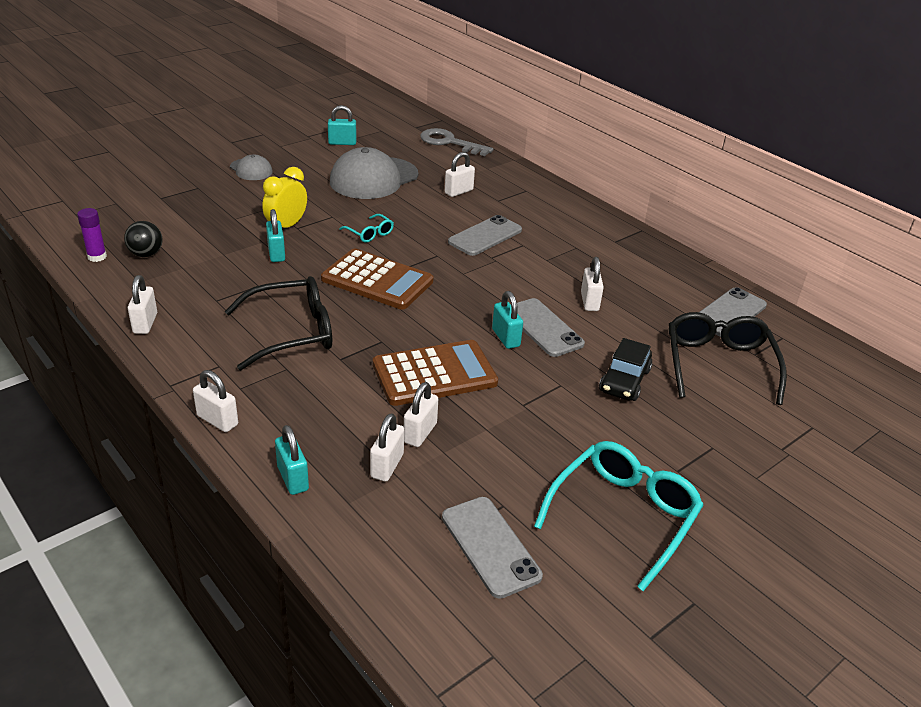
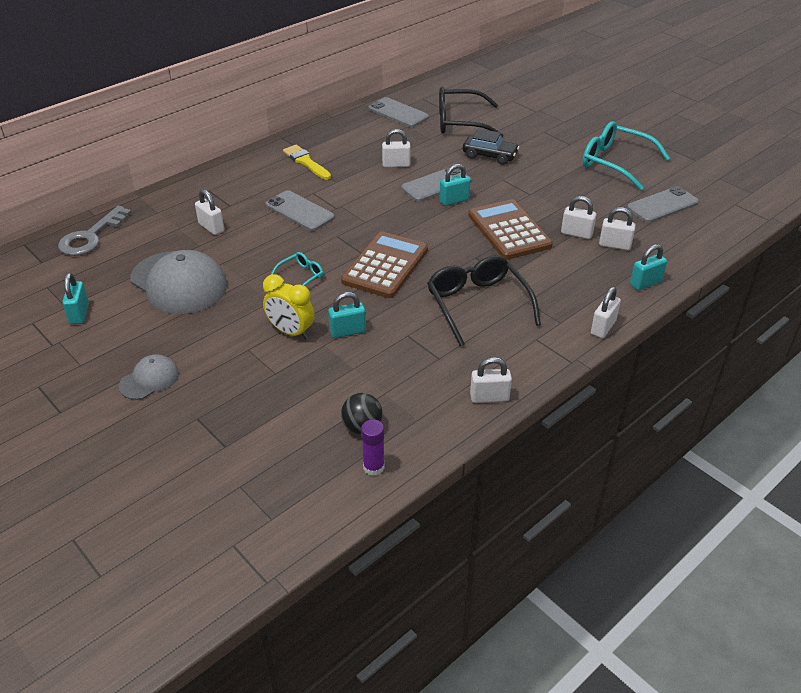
camera: 90 degrees left, 5 degrees up
(588, 243) = (306, 162): none -> yellow brush

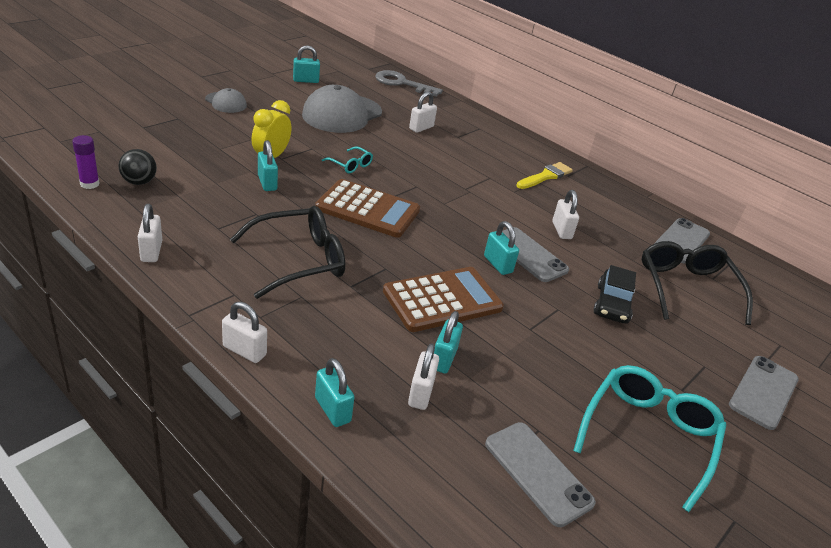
camera: 80 degrees right, 5 degrees down
(299, 211) = (455, 169): grey phone -> grey phone (763, 392)
(576, 234) = (443, 359): white padlock -> turquoise padlock

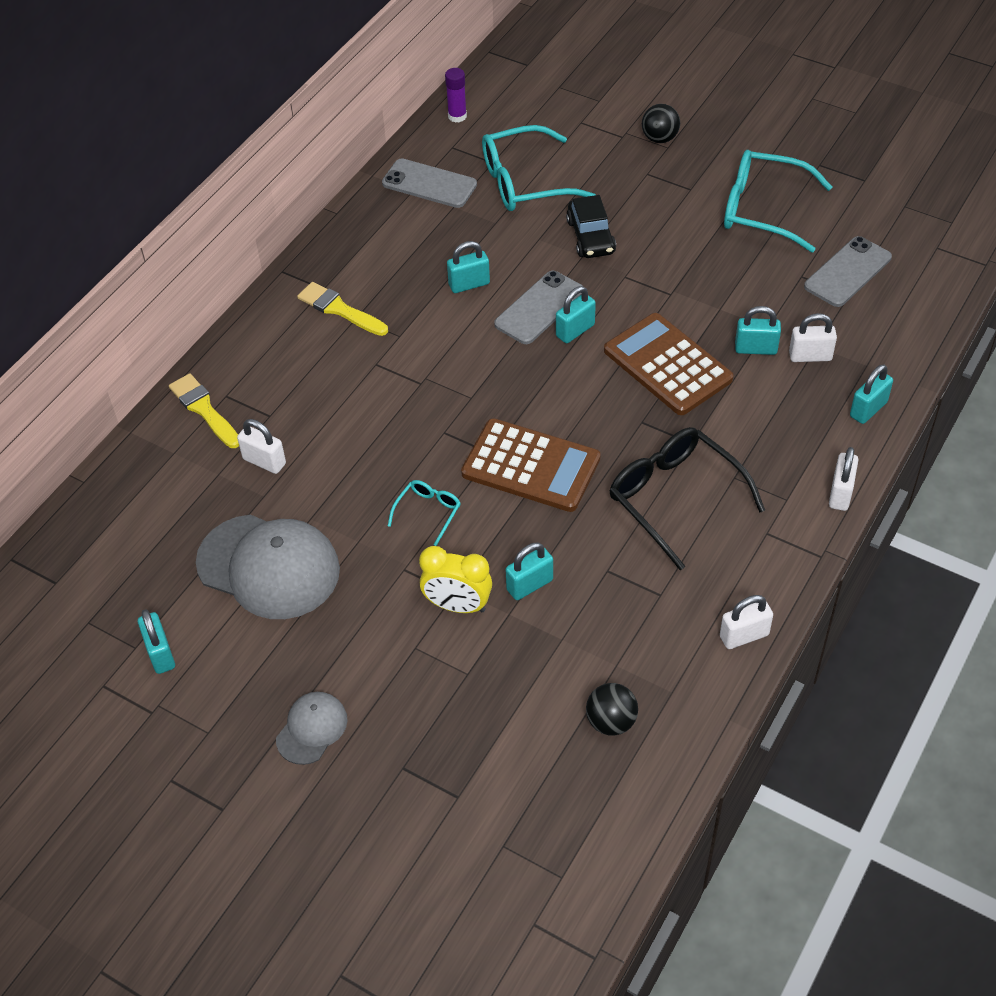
camera: 95 degrees left, 15 degrees up
(89, 184) = (649, 773): purple glue stick -> purple glue stick (457, 116)
(368, 209) = (531, 466): brown calculator -> brown calculator turned 105 degrees clockwise
(402, 83) = (101, 521): grey key -> none
(470, 120) = (204, 409): none -> yellow brush
(561, 230) = (469, 284): white padlock -> turquoise padlock
(612, 304) = (591, 237): black car -> black car turned 75 degrees clockwise
(686, 288) = (525, 182): black glasses -> turquoise glasses
(763, 392) = (659, 138): grey phone -> black ball

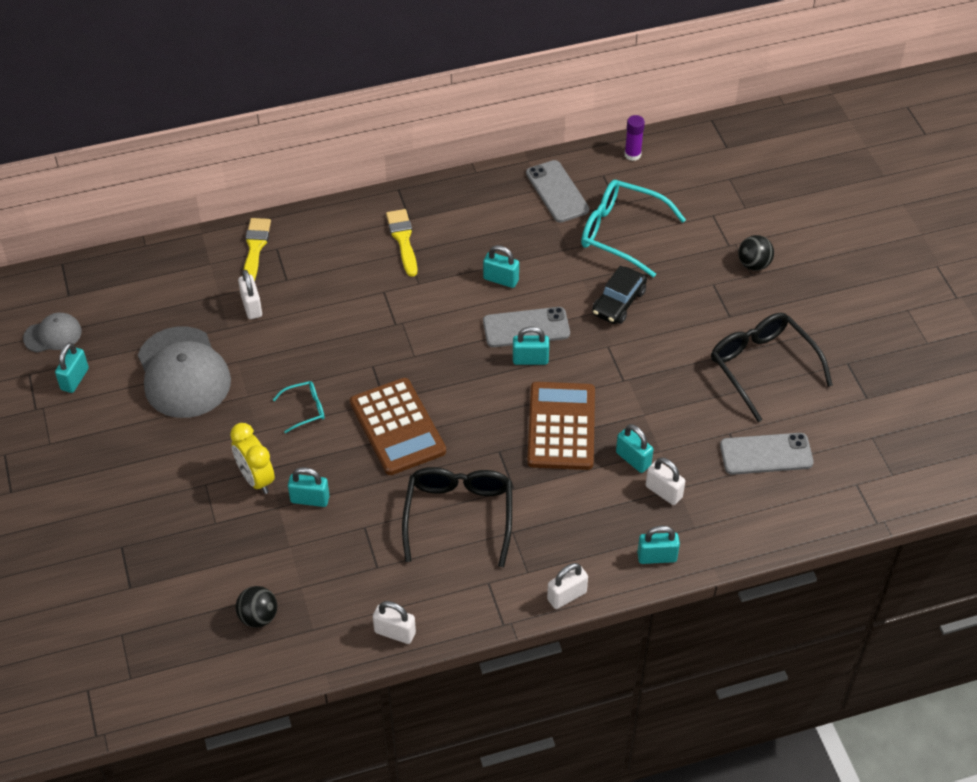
camera: 40 degrees right, 0 degrees up
(312, 729) = (101, 485): grey cap -> grey cap (53, 335)
(763, 210) = (762, 367): turquoise glasses -> black glasses

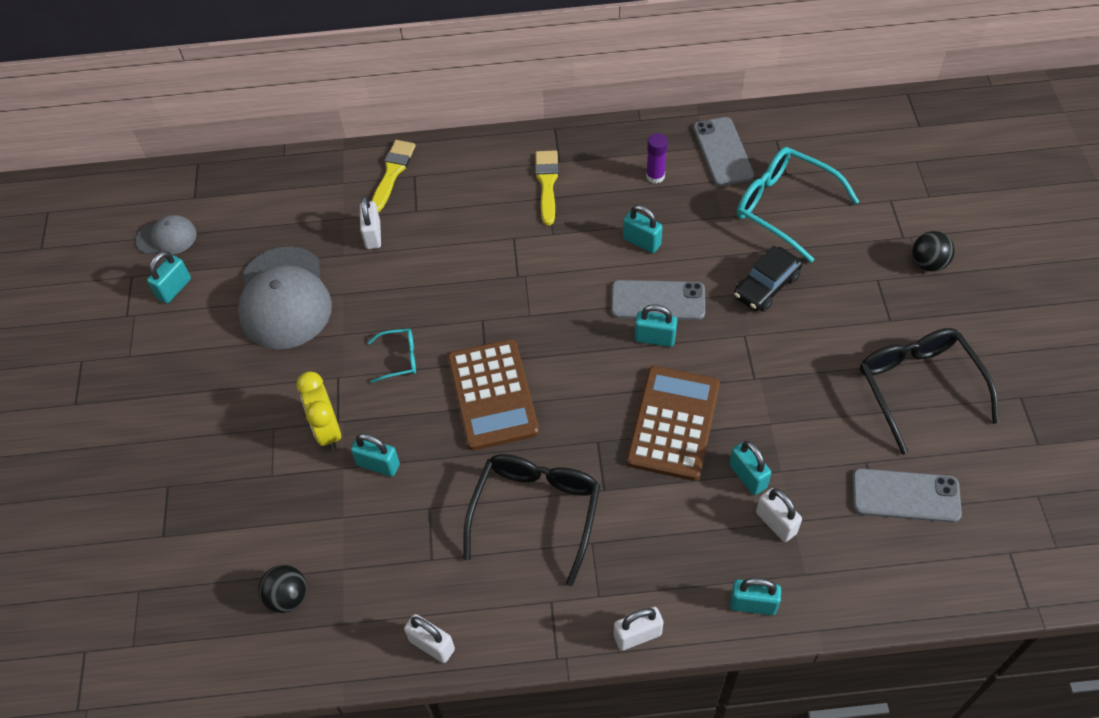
camera: 15 degrees right, 5 degrees up
(632, 155) = (813, 121): purple glue stick -> purple glue stick (655, 176)

